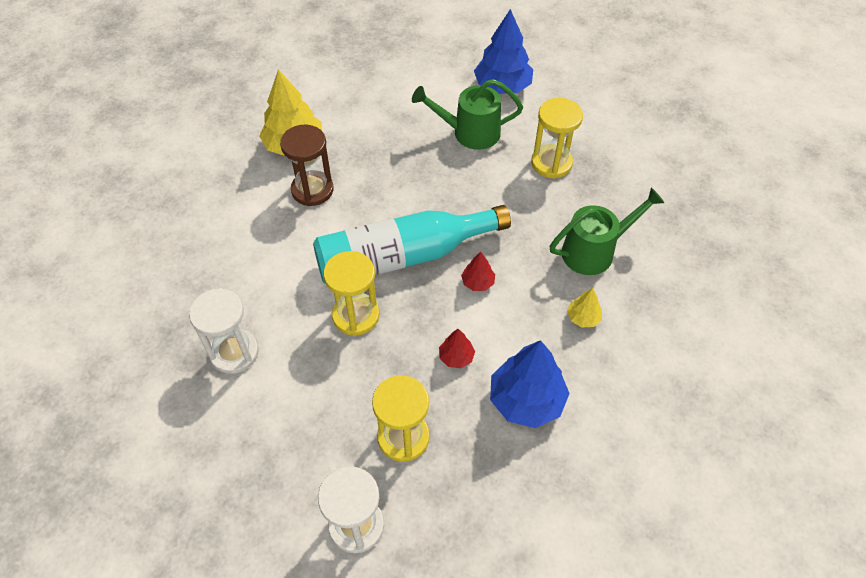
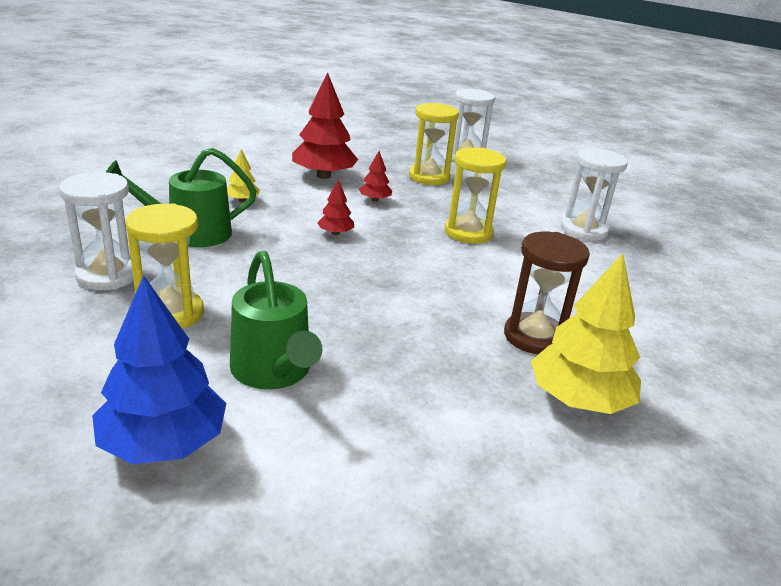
camera: 175 degrees left, 25 degrees down
(403, 257) = (413, 261): turquoise bottle -> none
(469, 133) = (274, 371): green watering can -> green watering can turned 60 degrees clockwise
(526, 400) = (323, 176): blue tree -> red tree
(615, 188) = (107, 275): none -> white hourglass

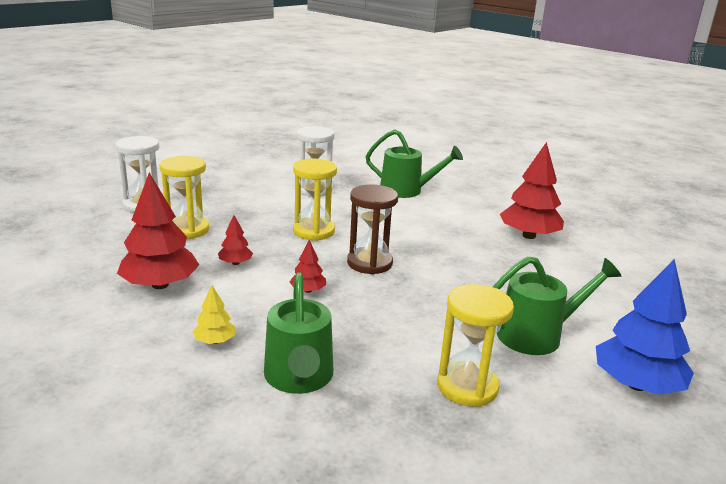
camera: 80 degrees left, 5 degrees down
(107, 275) = (399, 434): white hourglass -> none
(534, 337) = (466, 235): brown hourglass -> brown hourglass (369, 263)
(578, 400) = (529, 236): yellow tree -> red tree
(651, 293) = (407, 191): none -> green watering can

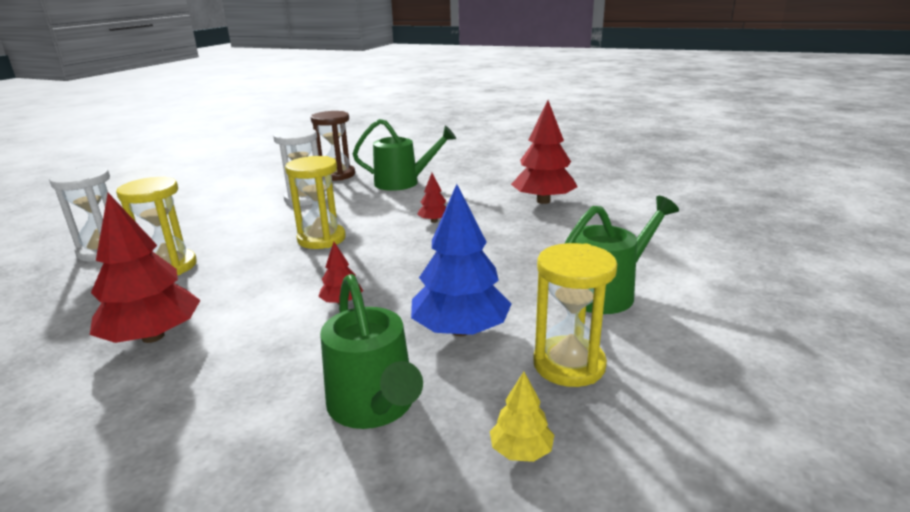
camera: 15 degrees left, 0 degrees up
(215, 341) = (249, 388): yellow tree -> yellow tree (521, 451)
(235, 263) = (242, 291): red tree -> red tree (434, 221)
(369, 263) = (398, 259): brown hourglass -> brown hourglass (337, 175)
(636, 384) = (728, 318): blue tree -> blue tree (460, 330)

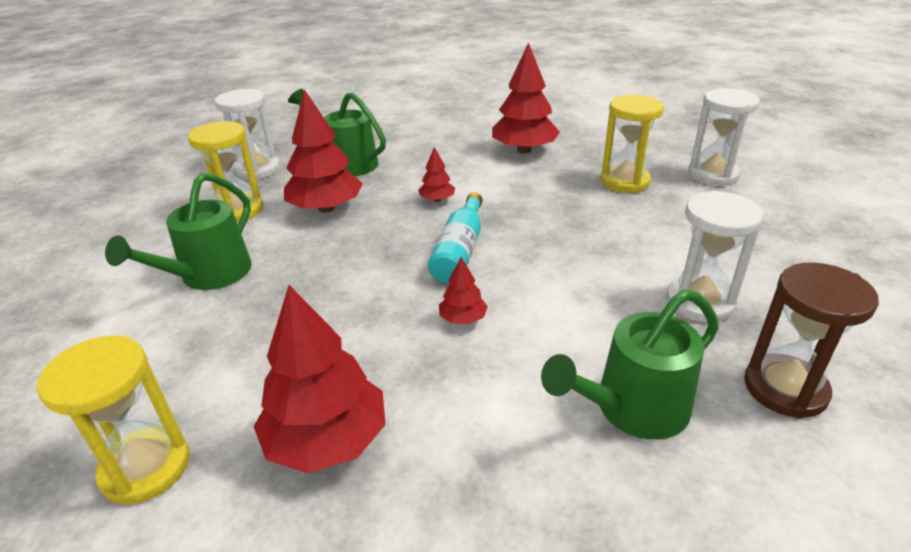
camera: 150 degrees right, 10 degrees up
(321, 239) = (553, 246): yellow hourglass -> yellow hourglass (146, 467)
(385, 254) = (460, 250): none -> turquoise bottle
(460, 330) = (326, 208): blue tree -> red tree
(521, 451) = (257, 169): yellow tree -> white hourglass

